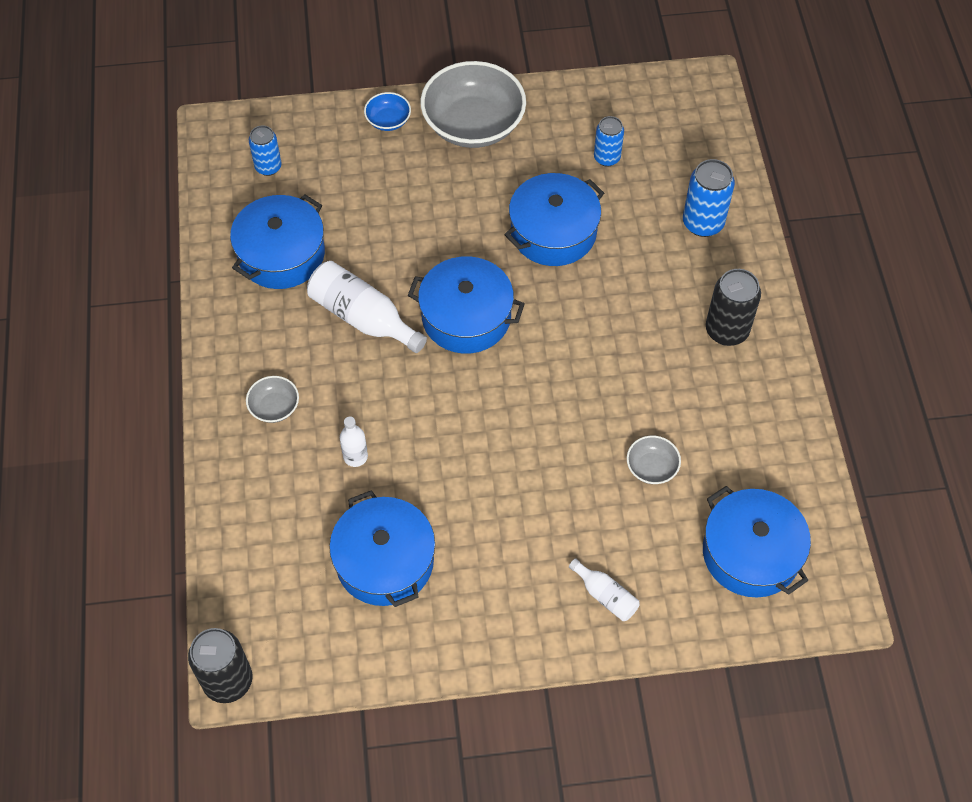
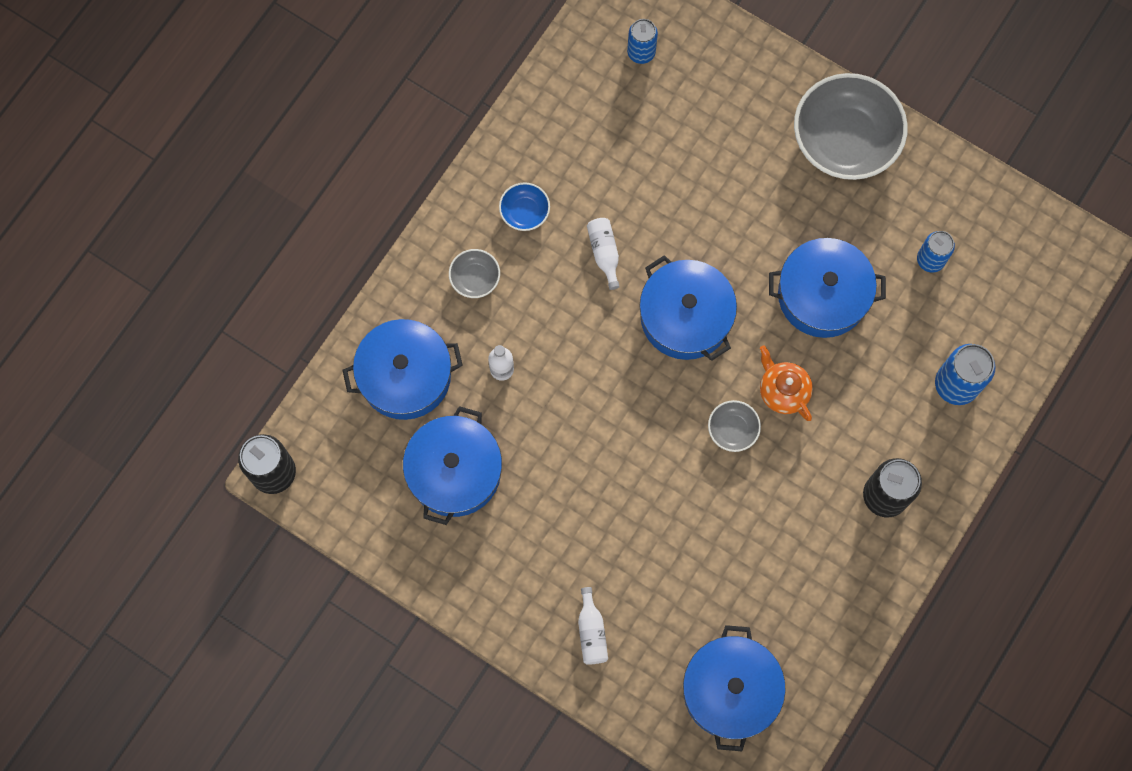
camera: 40 degrees right, 15 degrees up
(281, 254) = (586, 145): blue pot -> blue pot (405, 376)
(363, 317) = (604, 253): white bottle -> white bottle, size x0.54
(388, 120) = (776, 81): blue bowl -> blue bowl (524, 212)
(586, 315) = (783, 391): none -> orange teapot
(651, 467) = (717, 561): grey bowl -> grey bowl (732, 429)

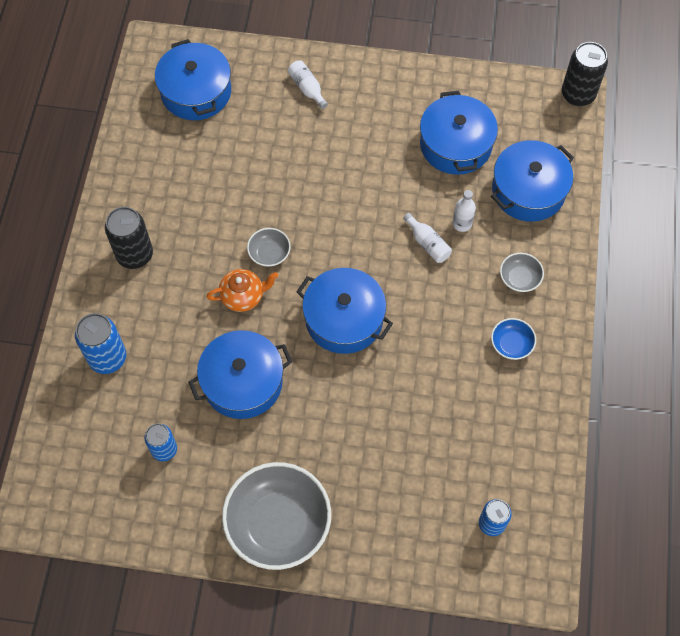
camera: 155 degrees right, 10 degrees down
(604, 253) = (432, 340): white bottle -> white bottle (427, 243)
(783, 391) = (243, 296): orange teapot -> orange teapot turned 45 degrees counterclockwise

